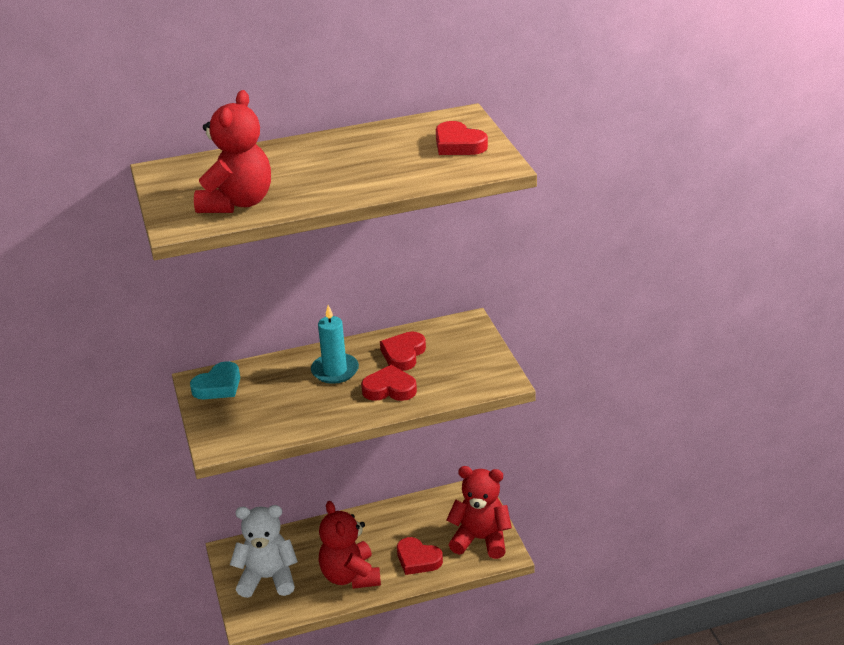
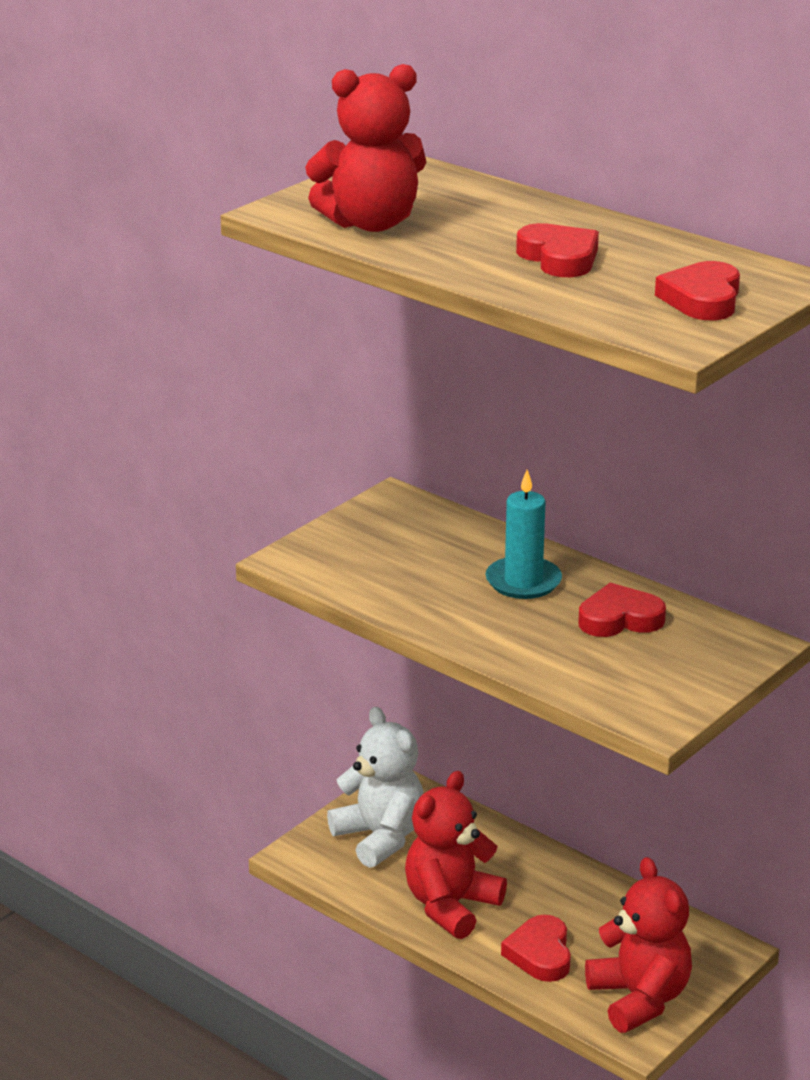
camera: 55 degrees right, 5 degrees down
(218, 386) = (399, 515): turquoise heart -> none
(389, 389) = (533, 636): red heart -> red heart (559, 258)

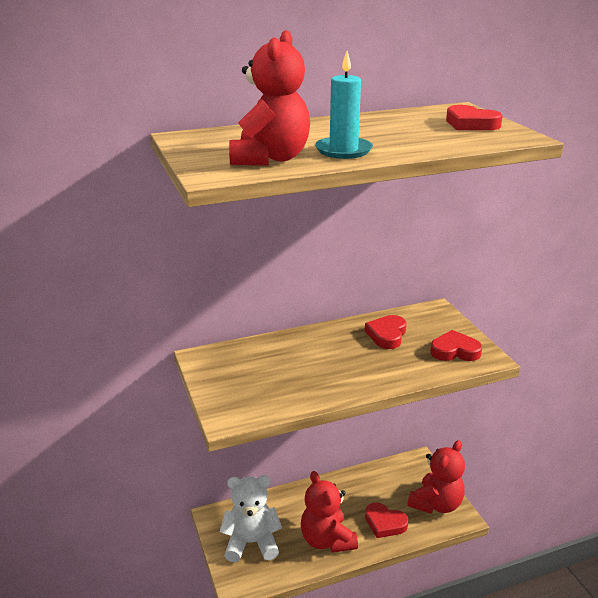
camera: 60 degrees left, 0 degrees up
(523, 581) = (327, 348): turquoise candle -> turquoise candle (343, 150)
(559, 258) = (382, 135): red heart -> red heart (454, 351)
(639, 998) = (436, 504): red teddy bear -> red teddy bear turned 120 degrees clockwise

